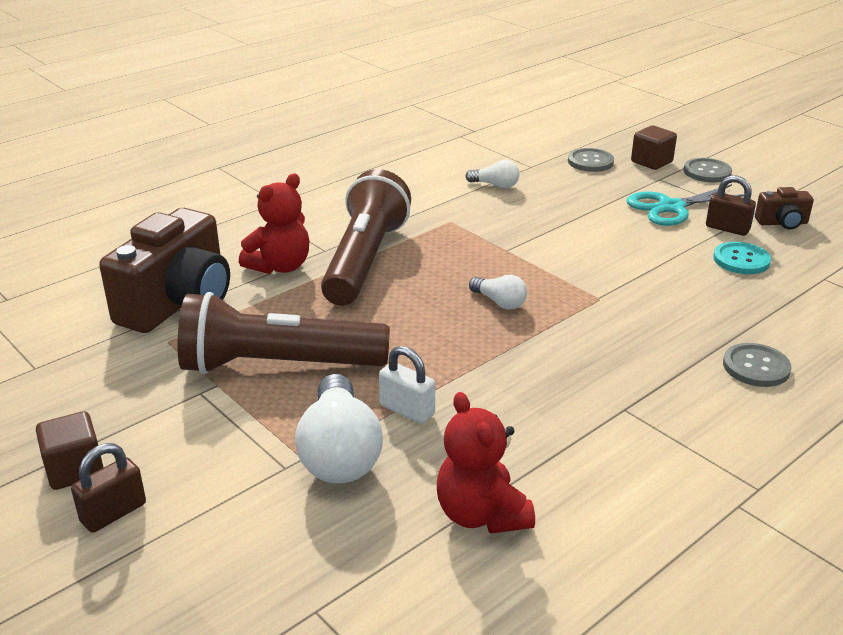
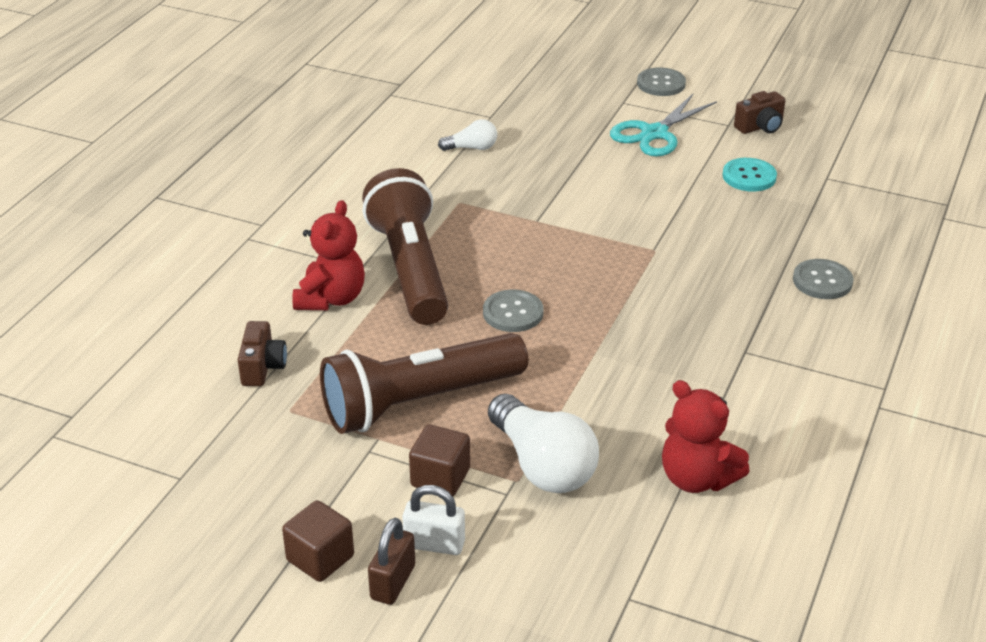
camera: 25 degrees left, 5 degrees up
(178, 303) = (262, 367): brown camera -> brown camera, size x0.45
(407, 410) = (569, 408): white padlock -> white padlock (434, 544)
(499, 302) = (570, 279): white light bulb -> none
(590, 162) = (544, 97): grey button -> grey button (513, 313)
(651, 162) = (602, 83): brown cube -> brown cube (440, 478)
(727, 228) = (717, 145): brown padlock -> none

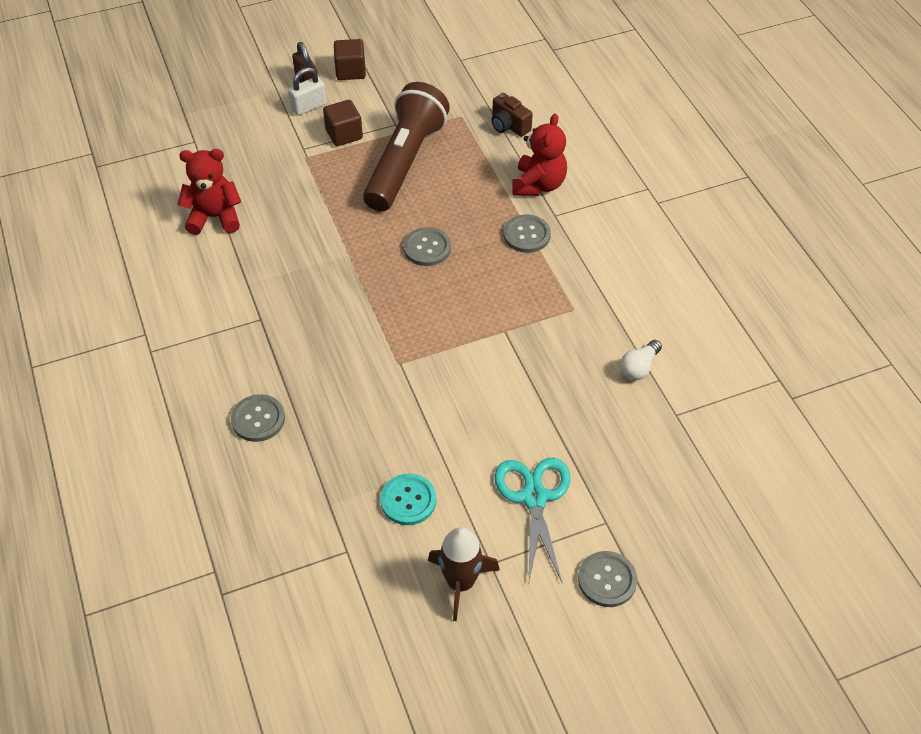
camera: 135 degrees right, 15 degrees up
(331, 299) = (538, 185): red teddy bear -> red teddy bear turned 135 degrees counterclockwise
(410, 269) = (526, 235): brown flashlight -> grey button
(542, 465) = (302, 172): white light bulb -> none
(760, 127) = (461, 582): brown camera -> brown rocket

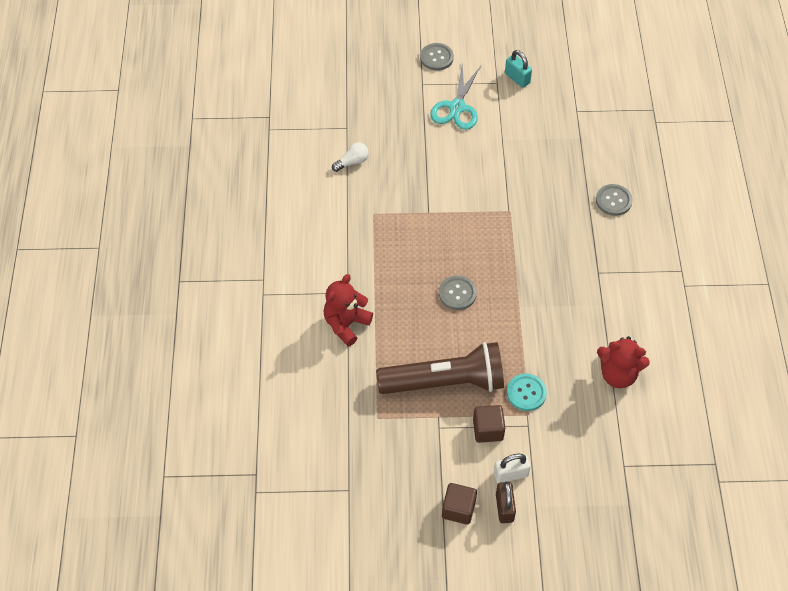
camera: 160 degrees left, 5 degrees up
(405, 162) = (445, 382): brown flashlight -> brown flashlight turned 135 degrees counterclockwise
(408, 500) = (532, 126): turquoise button -> turquoise button (526, 393)
(461, 582) = (517, 78): brown rocket -> turquoise padlock
(509, 126) = (341, 393): brown camera -> none
(526, 235) = (377, 281): grey button -> none

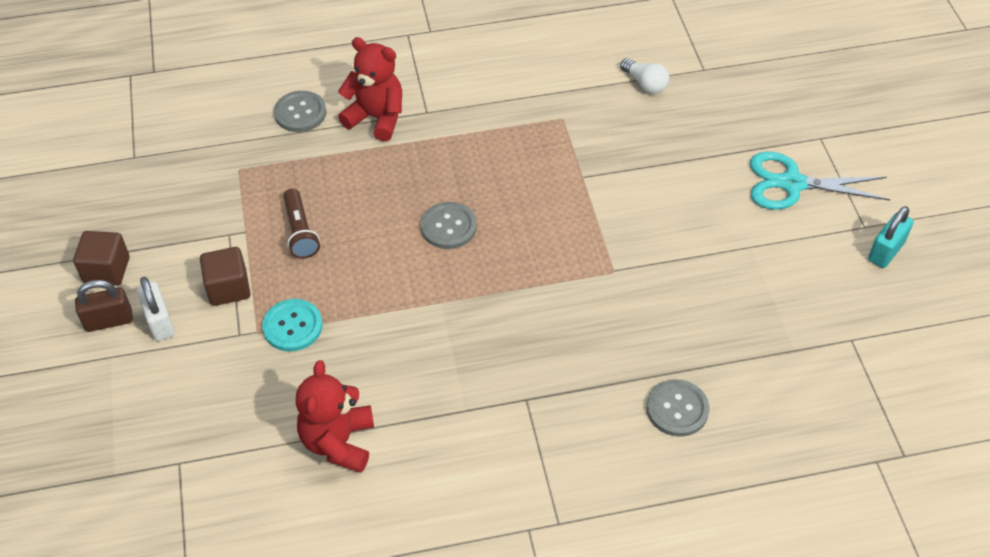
camera: 80 degrees right, 5 degrees down
(436, 57) = (881, 147): grey button -> grey button (300, 113)
(445, 382) = (300, 231): brown flashlight -> brown flashlight, size x0.46

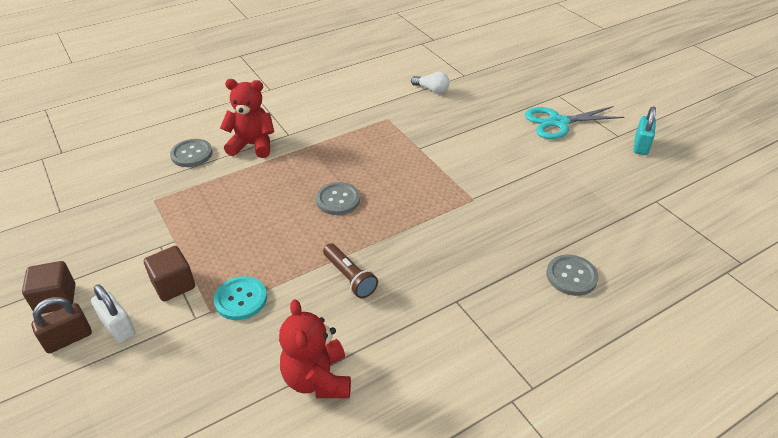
camera: 20 degrees left, 10 degrees down
(300, 231) = (221, 230): brown flashlight -> brown flashlight (349, 277)

